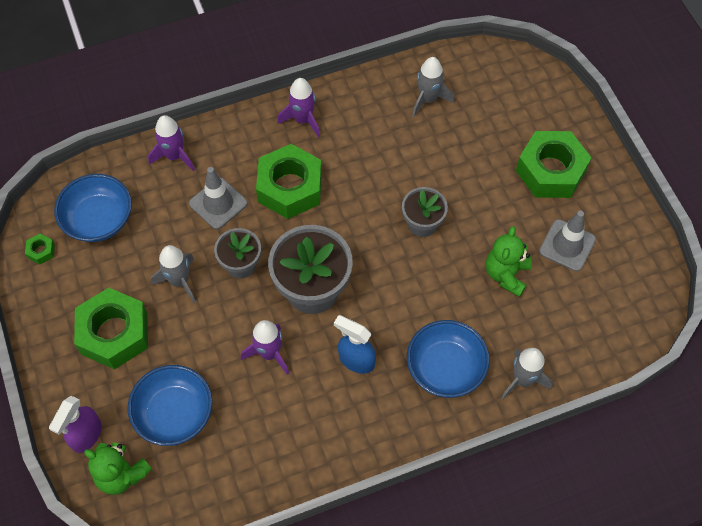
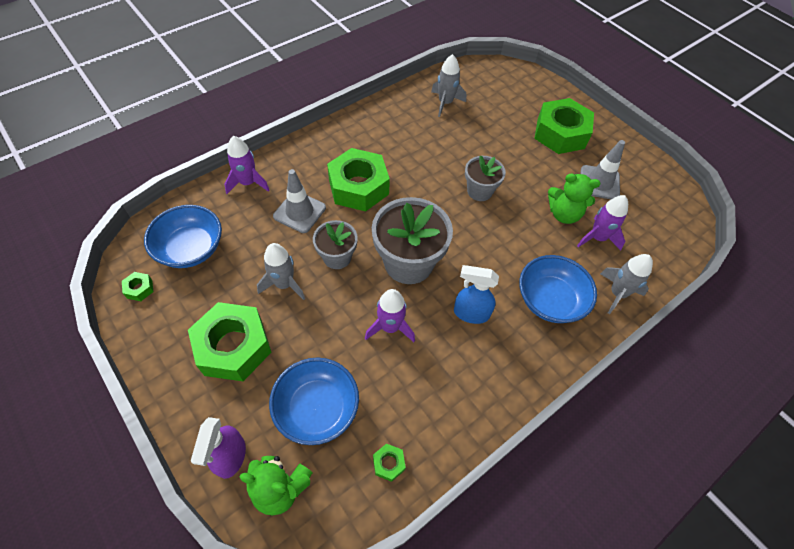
camera: 20 degrees left, 5 degrees down
(223, 481) = (388, 463): none -> green nut
(303, 120) = (351, 135): purple rocket -> purple rocket (597, 238)
(506, 274) = (564, 214): green teddy bear -> green teddy bear turned 75 degrees counterclockwise

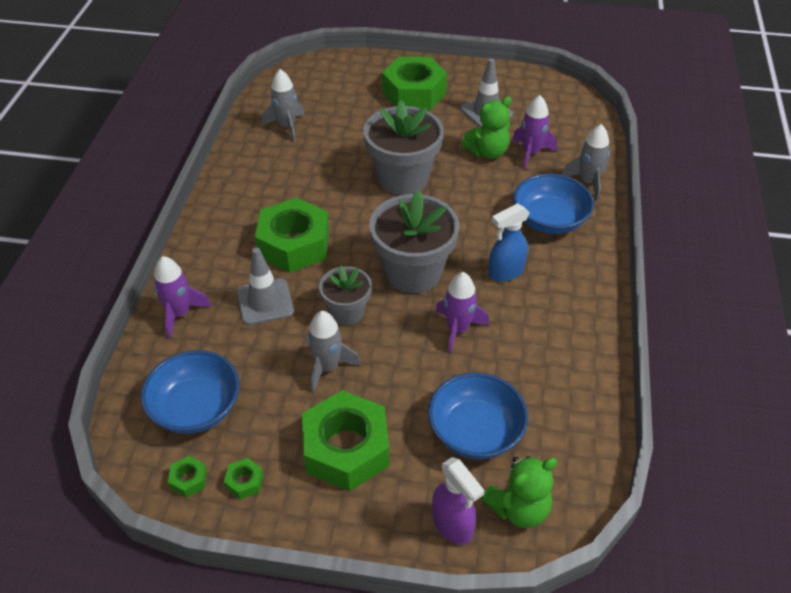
camera: 40 degrees left, 10 degrees down
(388, 463) = (574, 420): green nut -> green nut (244, 482)
(479, 191) = (403, 178): grey flower pot -> grey flower pot, size x1.74

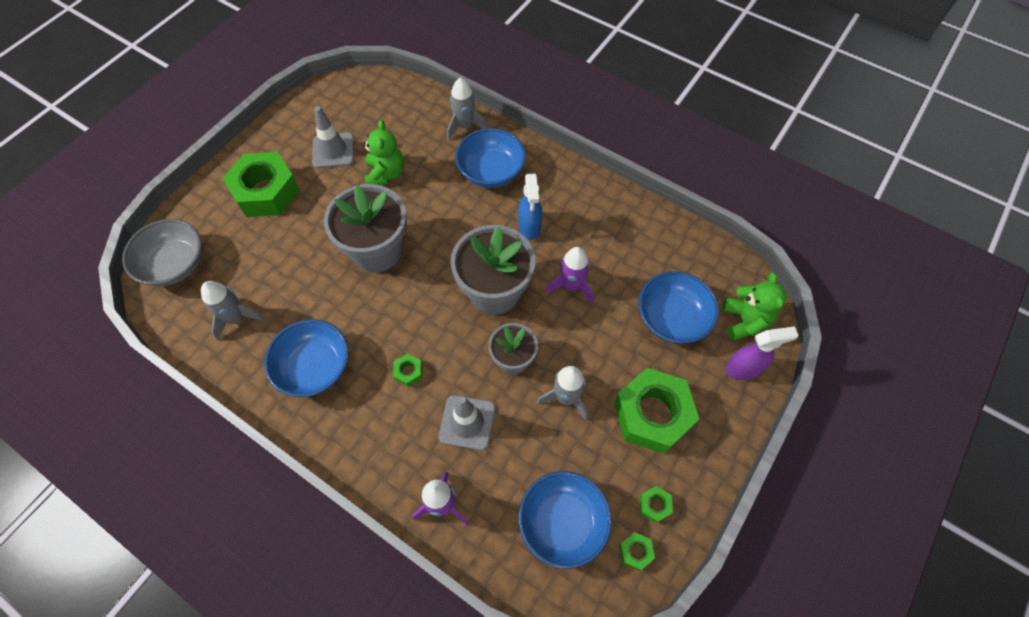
camera: 65 degrees left, 15 degrees up
(267, 186) = (314, 367): none -> blue bowl
(294, 244) = (408, 372): green nut -> green nut, size x0.40
(314, 76) = (175, 264): none -> grey bowl
(531, 153) = (407, 145): purple rocket -> none

